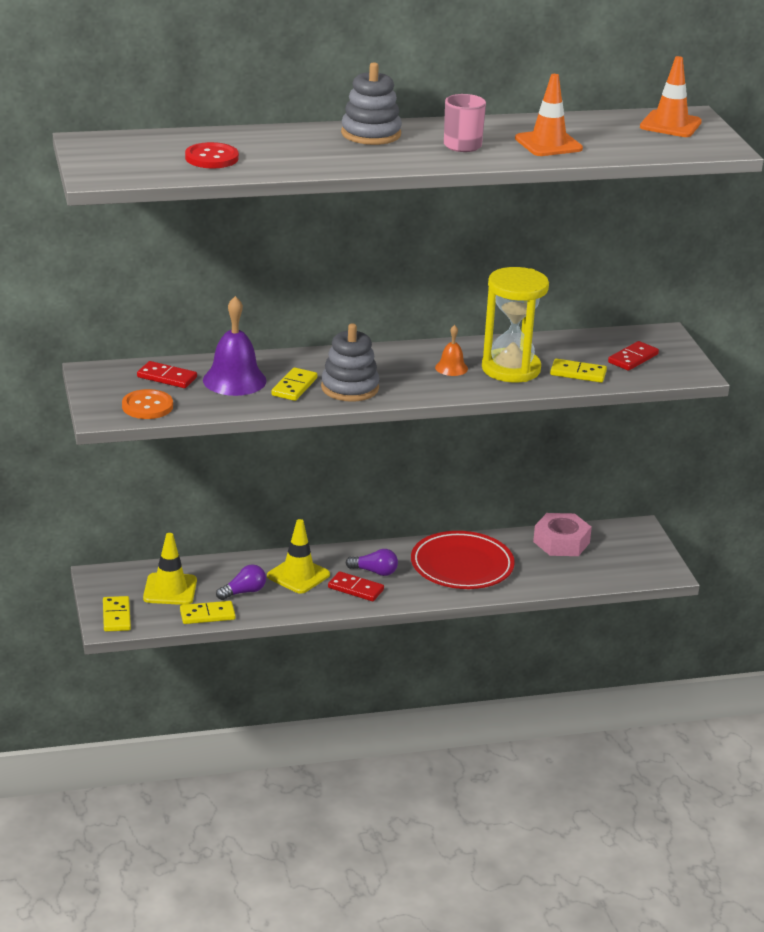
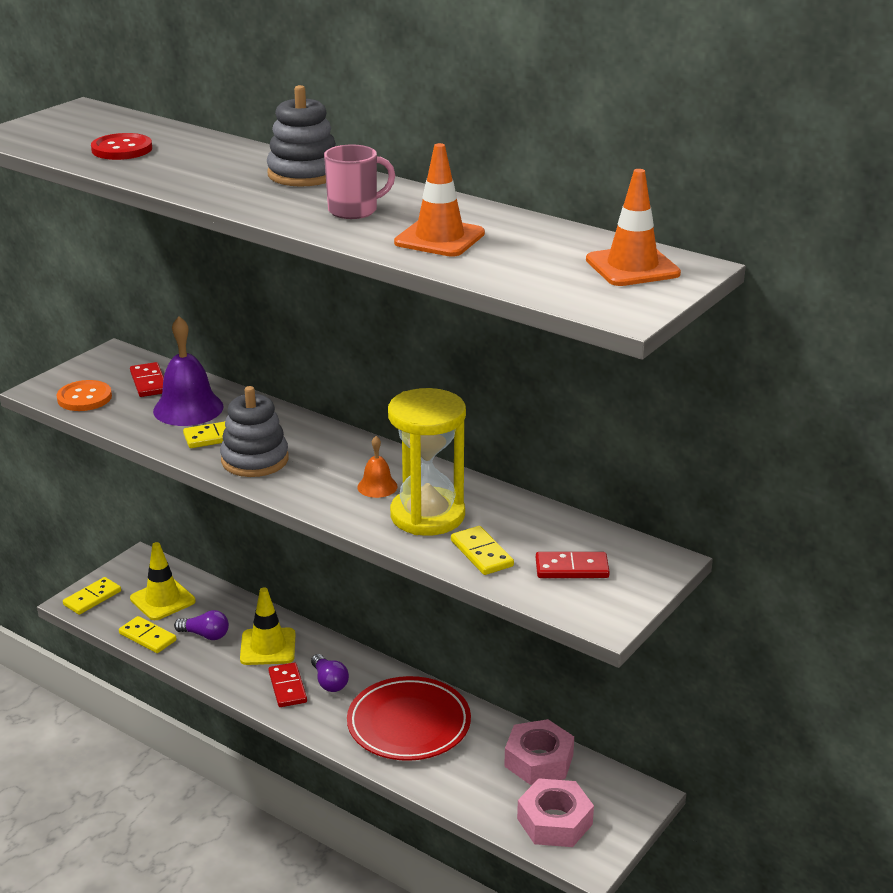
camera: 50 degrees right, 0 degrees up
(620, 565) = (554, 821): none -> pink nut

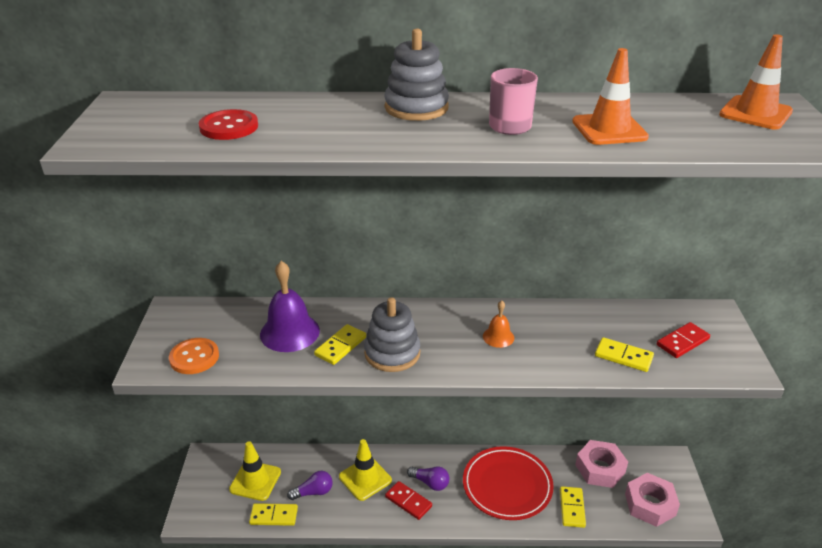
camera: 35 degrees left, 5 degrees up
(92, 598) = (199, 506): yellow domino -> yellow domino (572, 508)
(149, 382) = (231, 323): red domino -> none
(427, 515) = (556, 344): yellow hourglass -> none

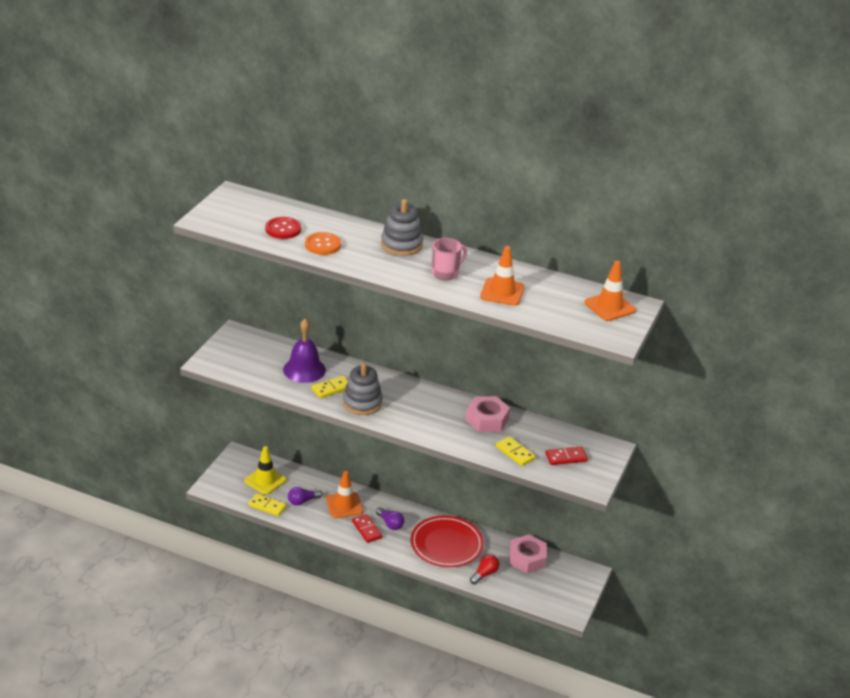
camera: 20 degrees right, 0 degrees up
(194, 357) = (236, 367): orange button -> orange button (323, 245)
(313, 492) = (302, 501): purple light bulb -> purple light bulb turned 150 degrees clockwise
(365, 478) = (344, 505): yellow traffic cone -> orange traffic cone
(498, 337) = (440, 415): orange bell -> none
(572, 508) = (484, 574): yellow domino -> red light bulb
(650, 504) = (546, 592): pink nut -> pink nut (487, 419)

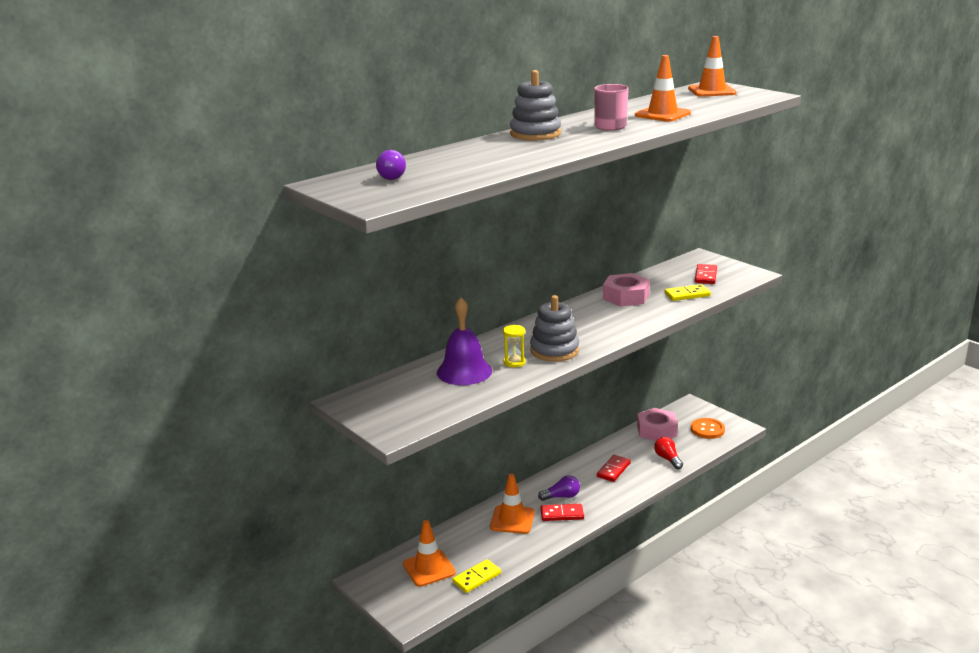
camera: 60 degrees left, 10 degrees down
(265, 480) = (429, 568): yellow traffic cone -> orange traffic cone
(283, 229) = (446, 171): red button -> none
(302, 501) = (486, 548): purple light bulb -> purple light bulb (392, 176)
(323, 245) = (503, 160): orange button -> orange button (707, 429)
(331, 388) = (514, 362): yellow domino -> yellow hourglass
(446, 545) = (613, 470): red plate -> red domino

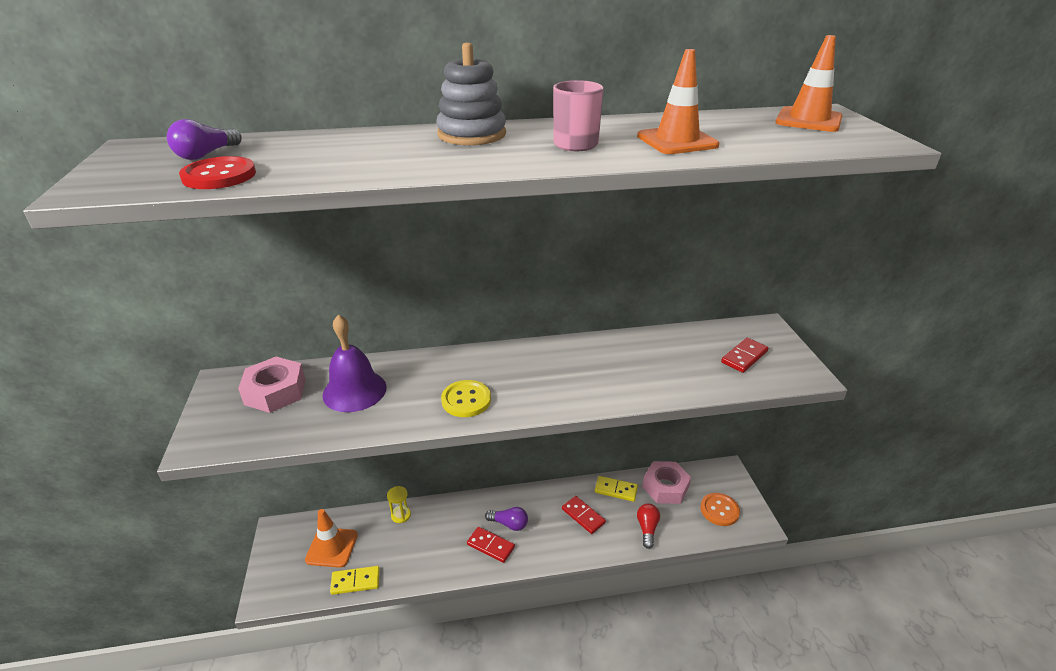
camera: 30 degrees right, 10 degrees up
(438, 182) = (219, 176): none -> red button
(512, 520) = (444, 529): orange traffic cone -> none
(514, 362) = (411, 399): yellow hourglass -> yellow hourglass (401, 515)
(554, 350) = (466, 400): grey stacking toy -> yellow button
(613, 470) = (583, 516): red domino -> red domino turned 75 degrees clockwise
(626, 297) = (622, 353): pink nut -> pink nut (275, 391)
(687, 295) = (694, 377): yellow domino -> yellow domino (616, 490)

